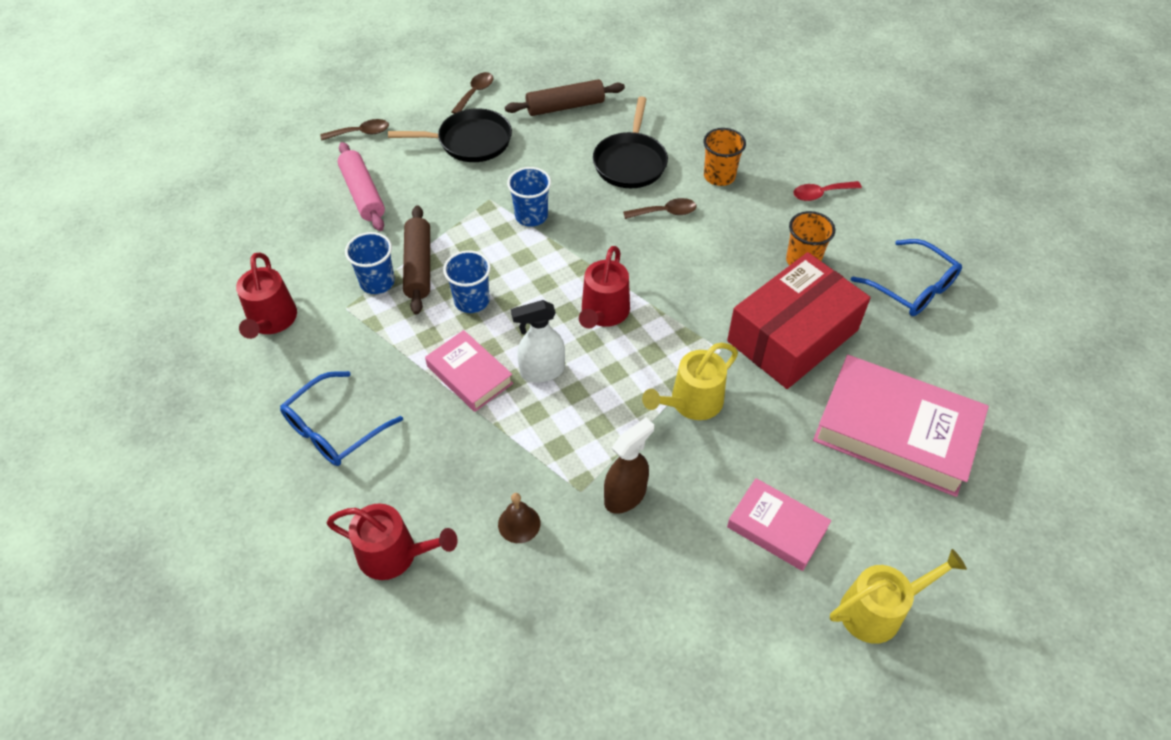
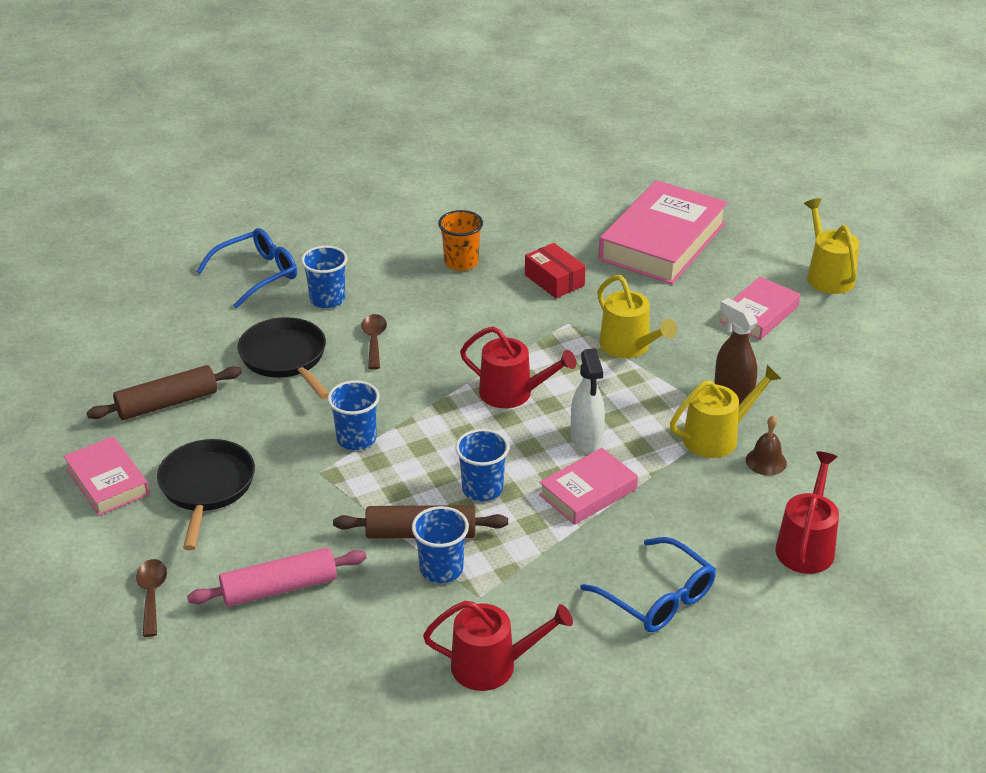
camera: 85 degrees left, 15 degrees down
(475, 93) = (107, 481): brown spoon -> pink book
(554, 479) = (716, 437): none -> yellow watering can
(565, 106) = (167, 403): brown rolling pin -> brown rolling pin turned 75 degrees clockwise
(630, 162) = (286, 358): black pan -> black pan turned 135 degrees counterclockwise
(719, 176) = (327, 299): orange cup -> blue cup
(792, 336) = (554, 280): red box -> red box, size x0.49
(821, 194) = (371, 240): red spoon -> none
(912, 288) = (504, 208): blue glasses -> blue glasses (257, 274)

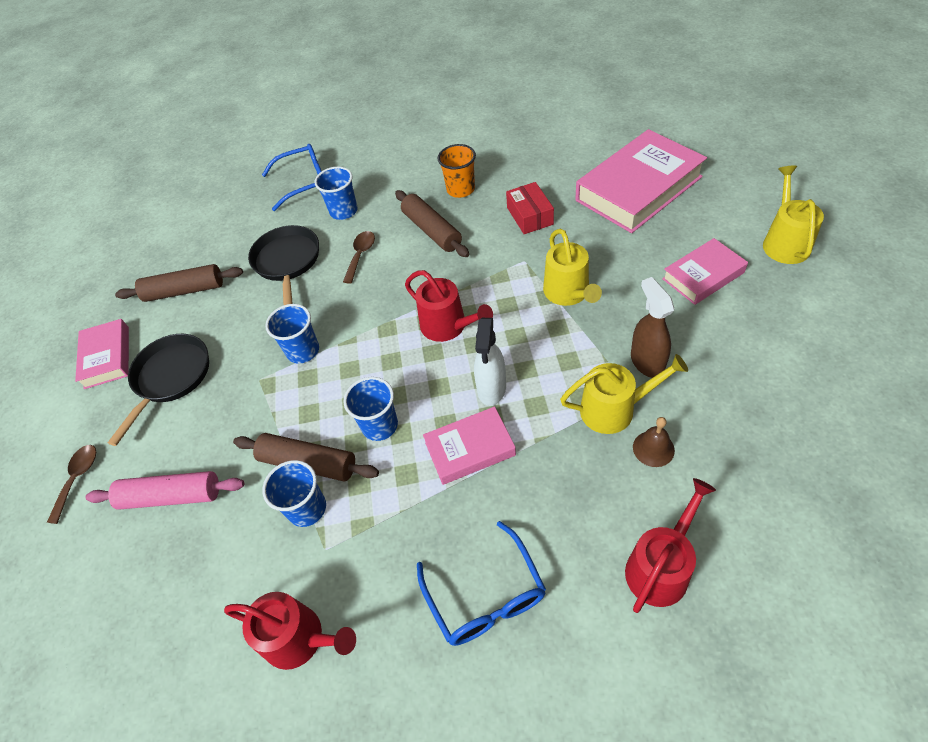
camera: 25 degrees right, 15 degrees up
(447, 306) = (432, 230): none -> brown rolling pin

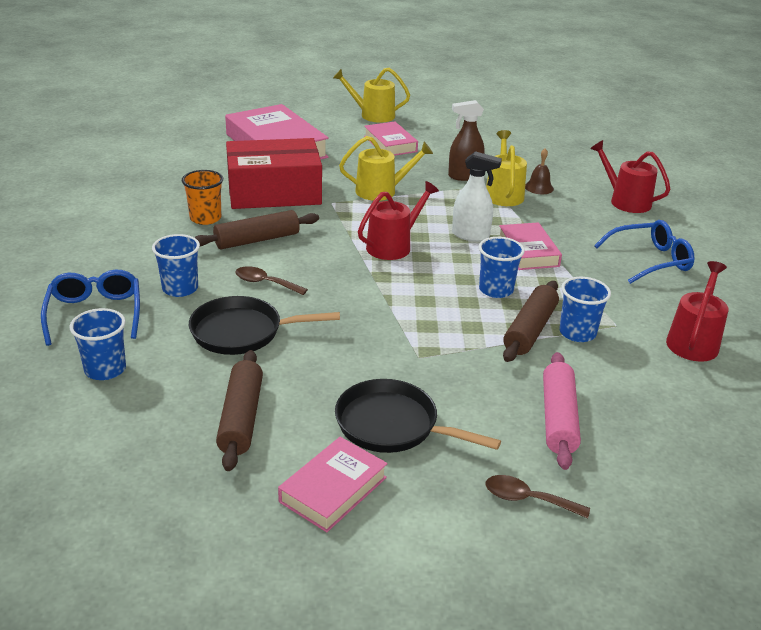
camera: 90 degrees left, 20 degrees down
(107, 357) = (333, 489): pink book -> pink book turned 45 degrees counterclockwise
(303, 351) = (390, 327): blue cup -> blue cup (105, 369)
(529, 216) = (274, 192): red box -> red box, size x2.05

